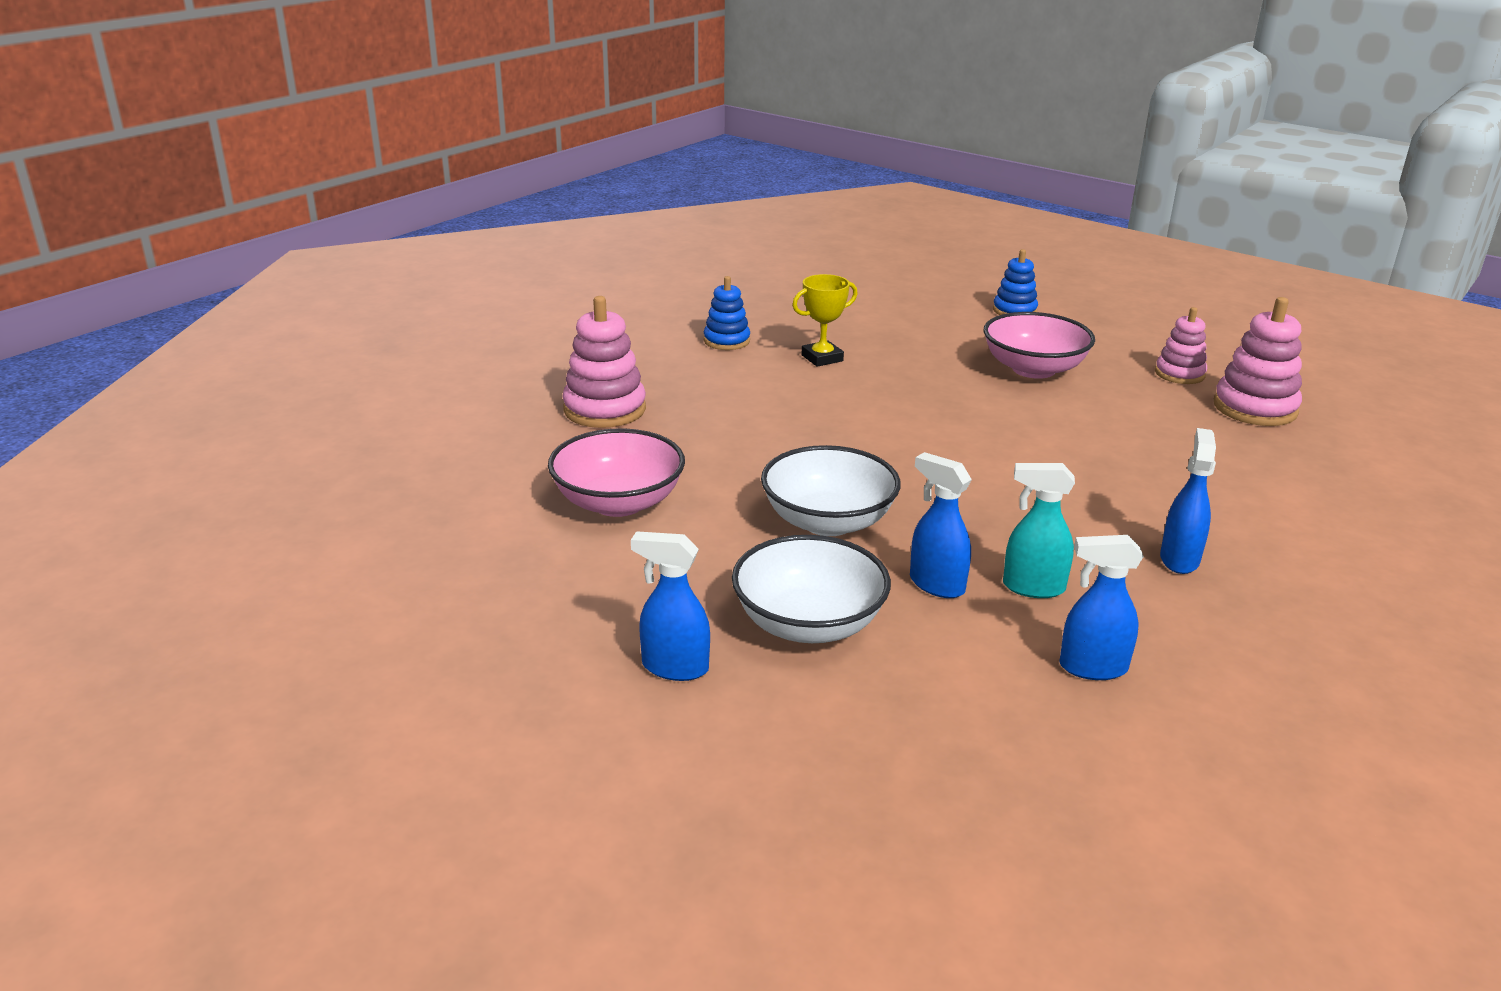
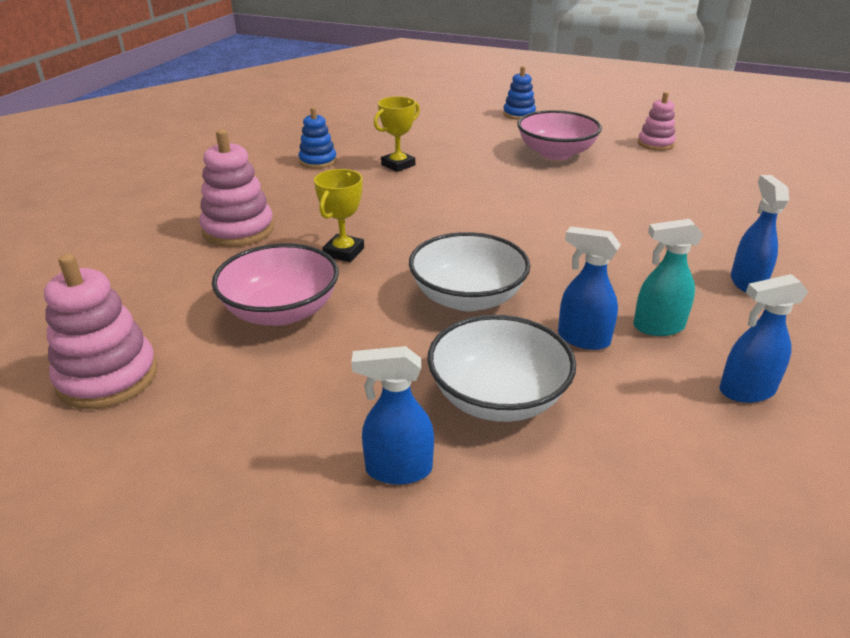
camera: 15 degrees left, 5 degrees up
(711, 451) = (343, 252): none -> yellow trophy
(1255, 408) = (719, 161): pink stacking toy -> pink stacking toy (107, 377)

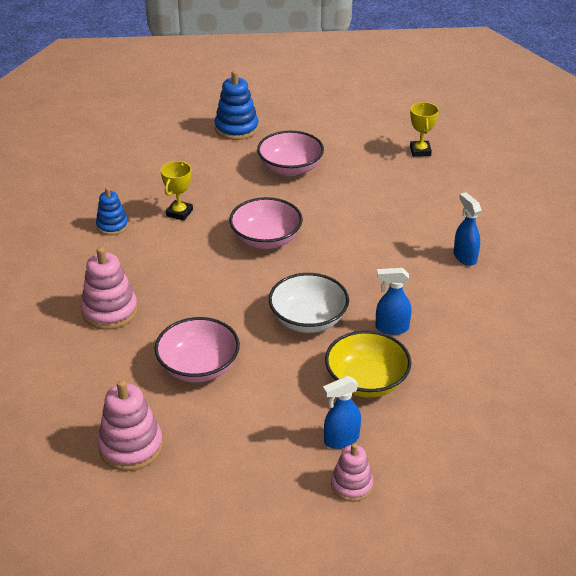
camera: 25 degrees left, 5 degrees up
(343, 252) = (202, 308): yellow trophy -> yellow trophy (420, 151)
(477, 206) = (266, 239): none -> pink bowl
(498, 397) = (366, 381): white bowl -> yellow bowl
(519, 114) = (236, 128): blue stacking toy -> blue stacking toy, size x1.57
(655, 144) = (357, 139): pink stacking toy -> pink stacking toy (351, 485)
(657, 327) = (428, 306): turquoise spray bottle -> none
(746, 391) = (490, 334): blue spray bottle -> none

